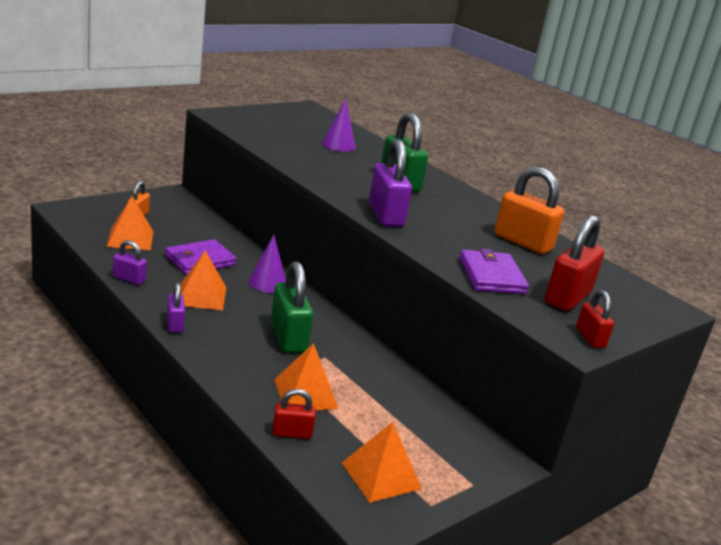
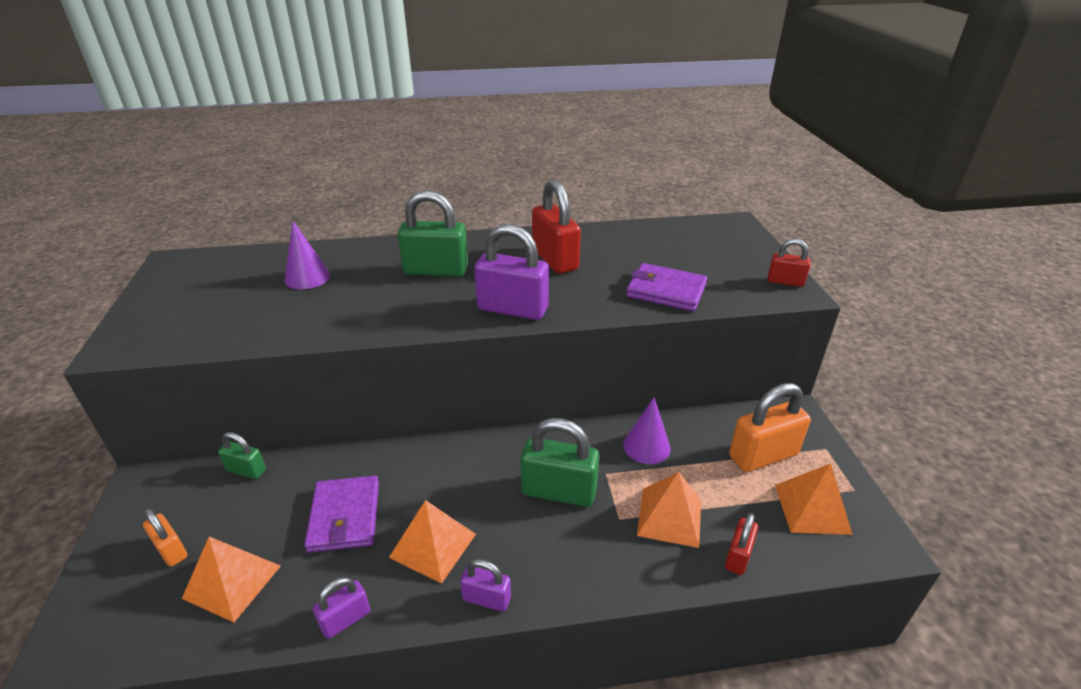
camera: 55 degrees left, 10 degrees up
(209, 220) = (246, 470): none -> green padlock
(267, 283) = (436, 467): purple cone -> purple cone (646, 446)
(522, 242) = (602, 247): orange padlock -> orange padlock (763, 455)
(567, 298) = (713, 265): red padlock -> red padlock (555, 259)

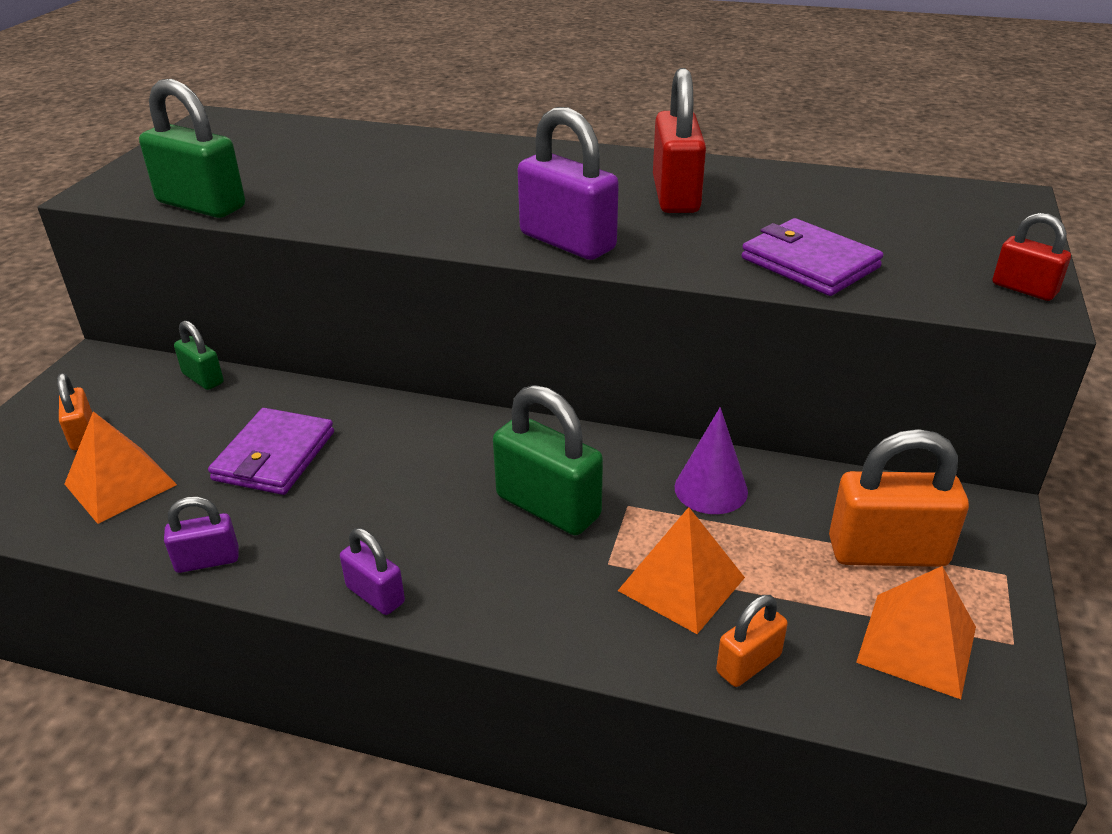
camera: 25 degrees right, 0 degrees up
(307, 277) = (345, 160): purple cone -> none
(433, 545) = (351, 517): orange pyramid -> none
(436, 270) = (504, 180): green padlock -> green padlock (201, 205)
(738, 556) = (748, 664): red padlock -> orange padlock

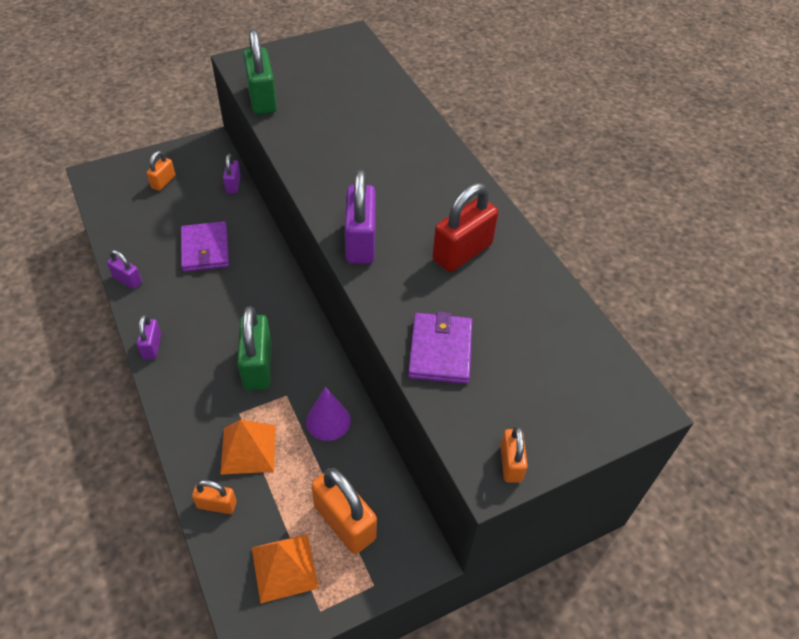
camera: 45 degrees right, 15 degrees up
(120, 484) = (146, 218): orange pyramid -> none
(203, 378) = (233, 185): green padlock -> purple padlock
(274, 456) = (205, 249): purple wallet -> purple wallet turned 75 degrees counterclockwise
(1024, 289) = (510, 463): red padlock -> orange padlock

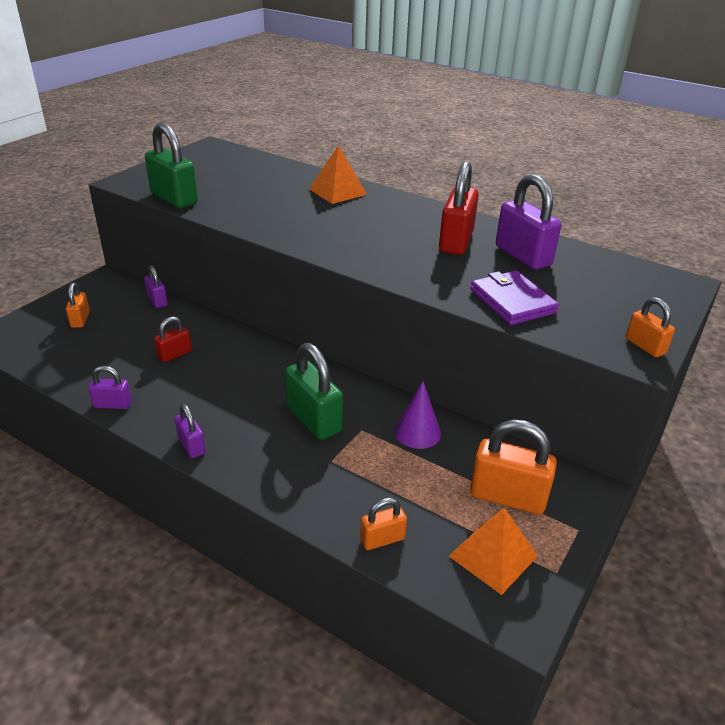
camera: 30 degrees left, 15 degrees down
(205, 249) = (175, 354): purple wallet -> red padlock
(248, 449) = (368, 483): orange pyramid -> orange pyramid (338, 191)
(360, 242) = (369, 259): purple padlock -> purple padlock (523, 256)

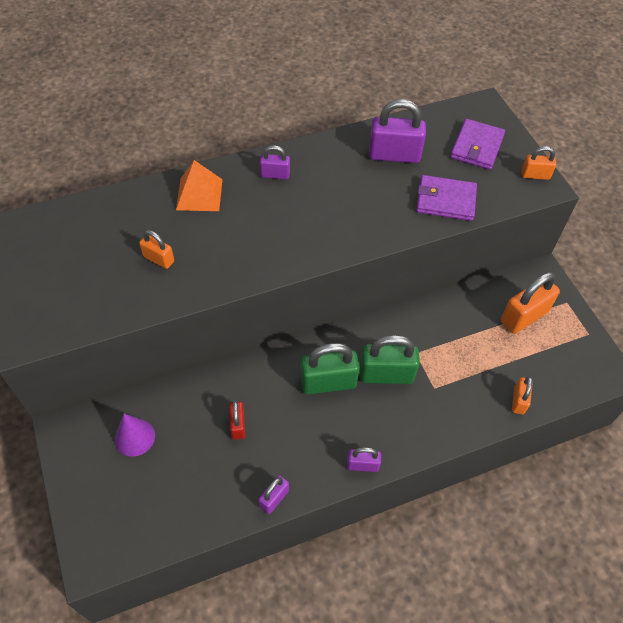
camera: 55 degrees left, 20 degrees up
(80, 320) = (122, 477): orange padlock -> orange padlock (158, 259)
(157, 301) = (142, 402): purple padlock -> purple padlock (275, 174)
(174, 198) = (105, 315): green padlock -> green padlock (328, 382)
(417, 432) = (439, 324): purple cone -> purple cone (134, 437)
(456, 242) = (345, 176): red padlock -> none
(493, 556) = (562, 355): orange pyramid -> none
(616, 296) = (476, 147): none -> purple wallet

